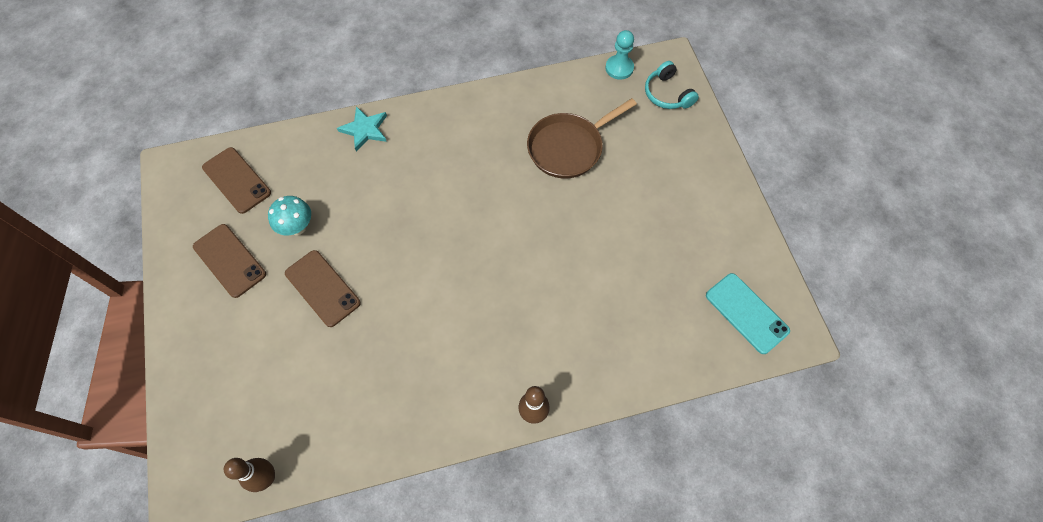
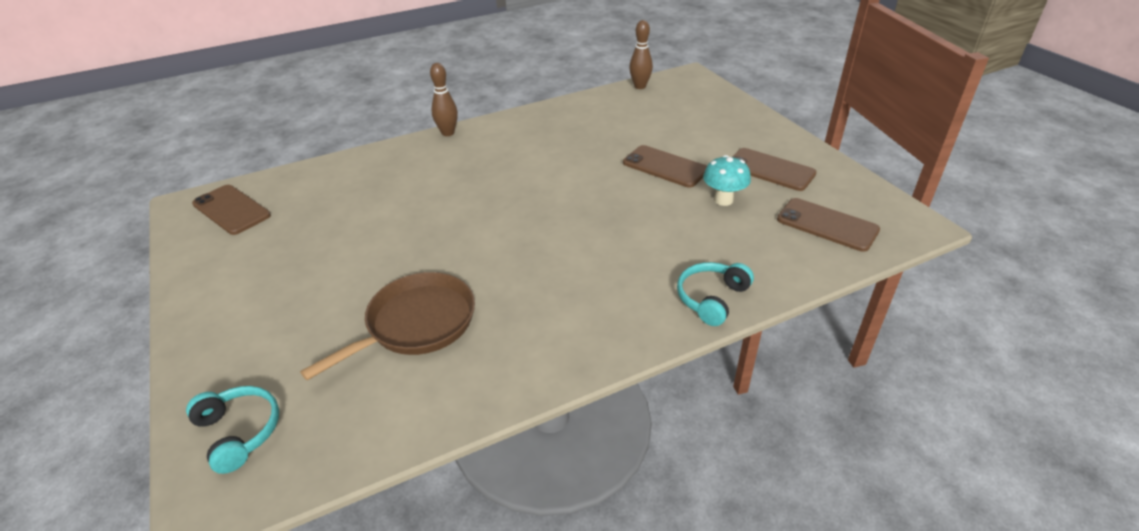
camera: 170 degrees right, 25 degrees down
(365, 129) = (711, 298): turquoise star -> turquoise headphones
(619, 68) = (317, 466): turquoise pawn -> none
(746, 313) = (231, 210): turquoise phone -> brown phone

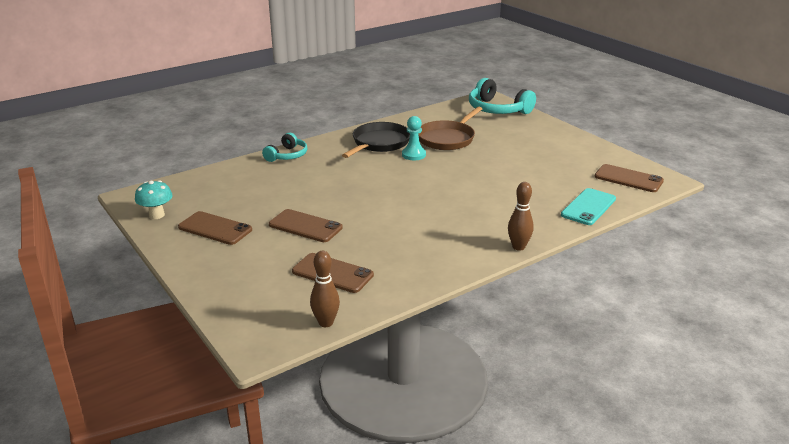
camera: 170 degrees right, 10 degrees down
(239, 432) = (497, 109): turquoise headphones -> turquoise headphones, size x1.65
(331, 172) = (588, 207): none -> turquoise phone
(496, 283) = (413, 155): none -> turquoise pawn
(545, 320) = (379, 143): none -> black pan
(723, 200) = (263, 204): turquoise mushroom -> turquoise mushroom (157, 215)
(827, 225) = (195, 193): brown phone -> brown phone (332, 273)

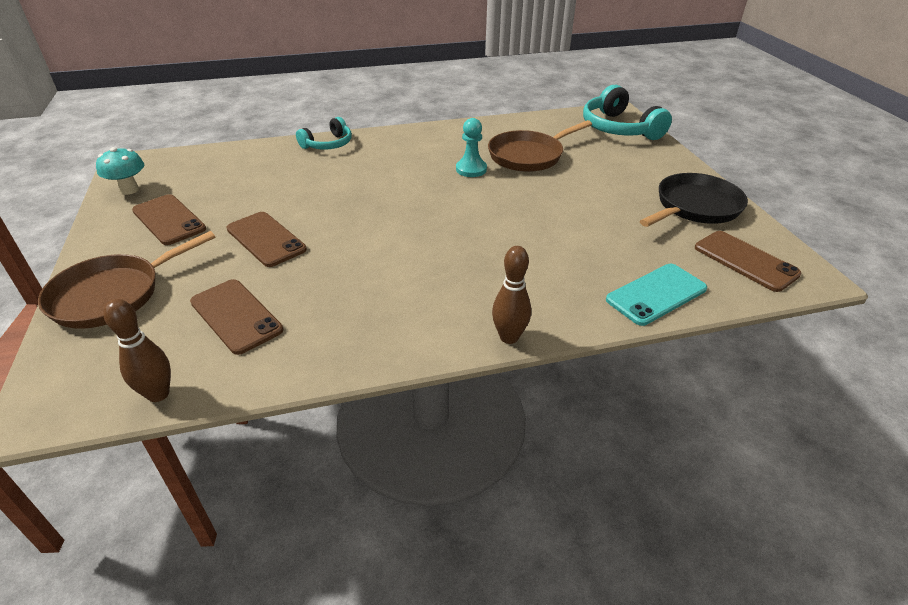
camera: 20 degrees right, 10 degrees up
(228, 280) = (113, 294): none -> brown pan
(379, 143) = (442, 147): black pan -> black pan (695, 207)

